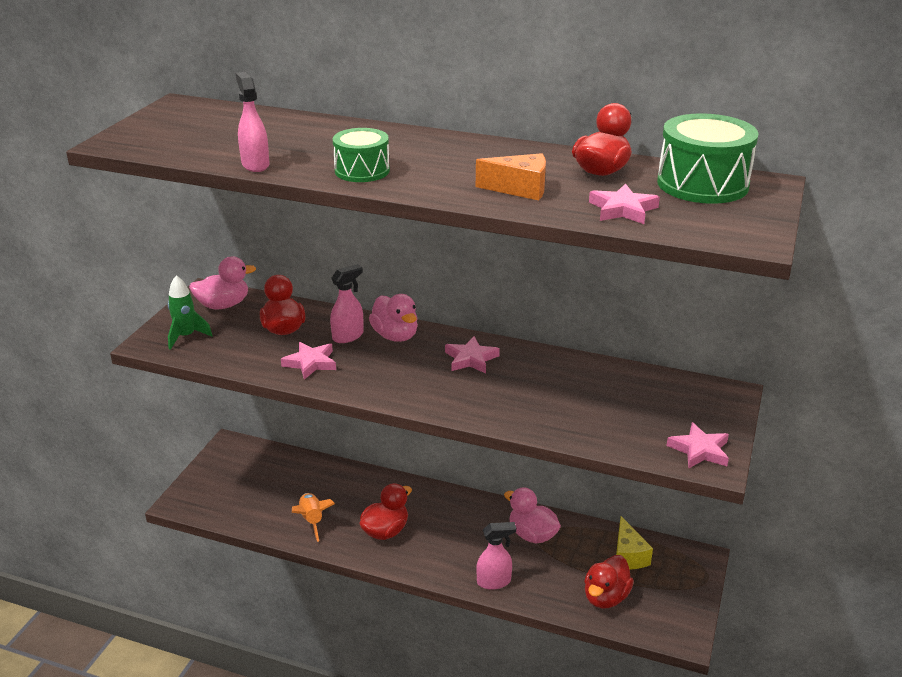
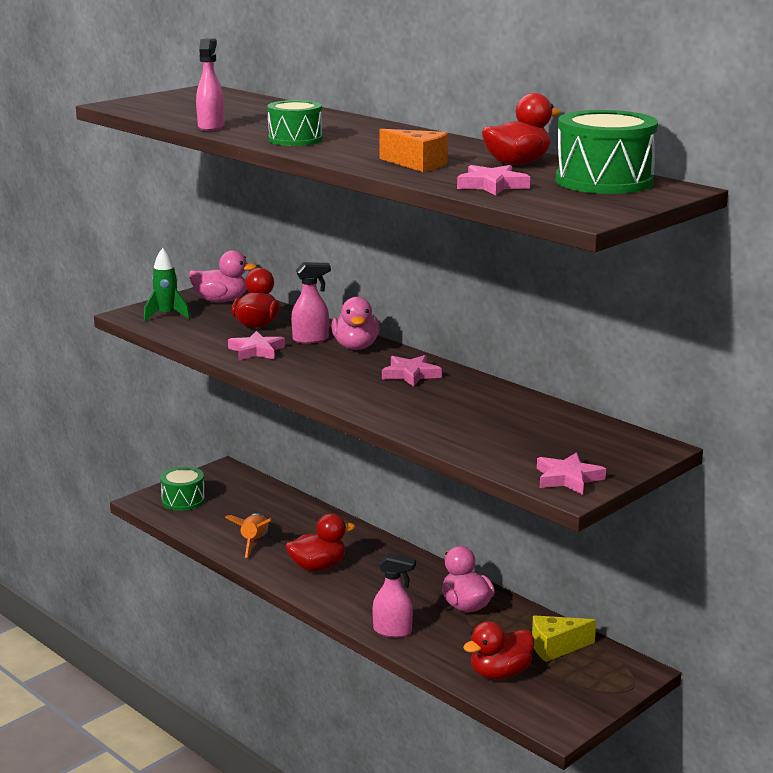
camera: 25 degrees right, 10 degrees down
(215, 491) = (183, 500): none -> green drum
(628, 555) = (556, 647): yellow cheese -> yellow cheese turned 60 degrees clockwise

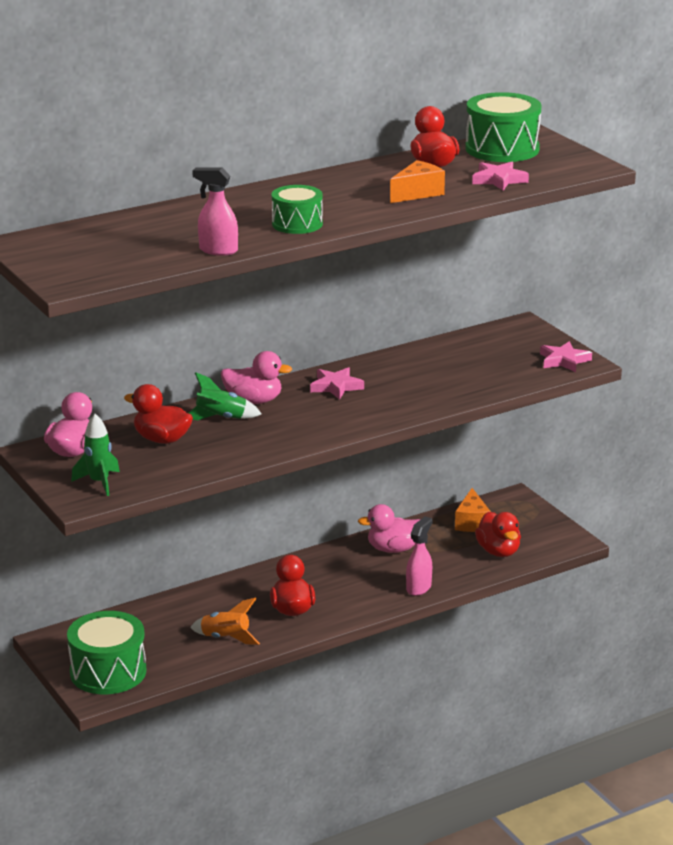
camera: 75 degrees left, 5 degrees up
(183, 500) = (108, 672): green drum -> green drum, size x1.59
(256, 351) = (235, 446): pink star -> none
(311, 339) = (221, 418): pink spray bottle -> green rocket
(556, 647) = (472, 522): yellow cheese -> orange cheese

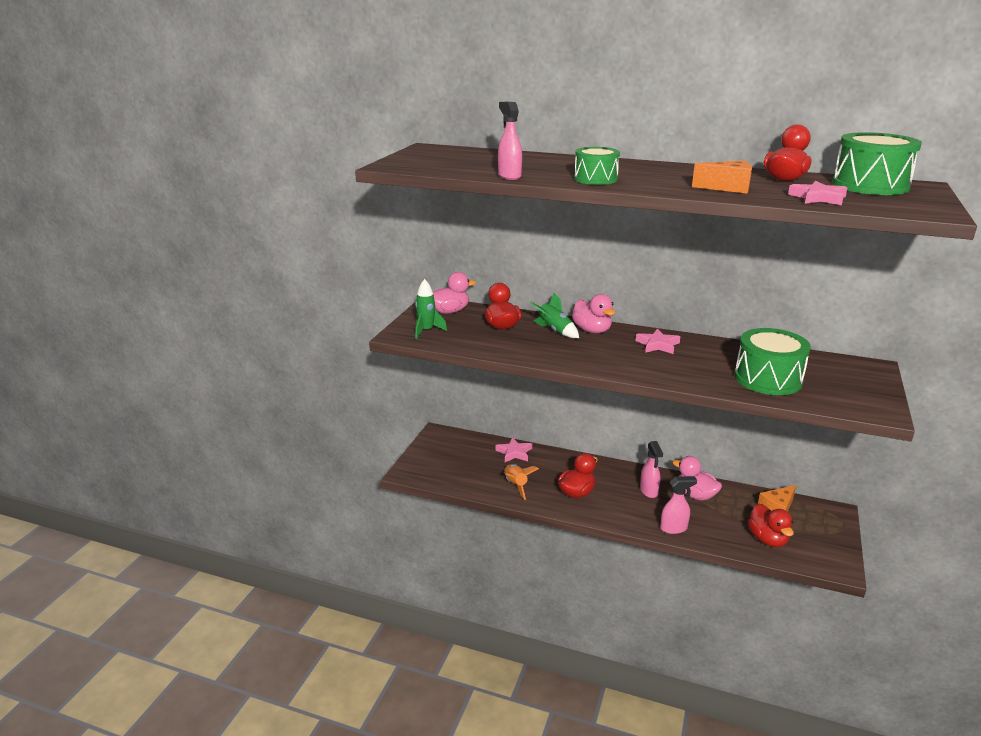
camera: 50 degrees right, 0 degrees up
(108, 672) = (433, 465): green drum -> green drum (768, 379)
(350, 569) = (649, 491): none -> pink spray bottle
(498, 551) = (767, 539): red duck -> red duck turned 45 degrees counterclockwise
(564, 360) = (866, 403): pink star -> pink star (514, 452)

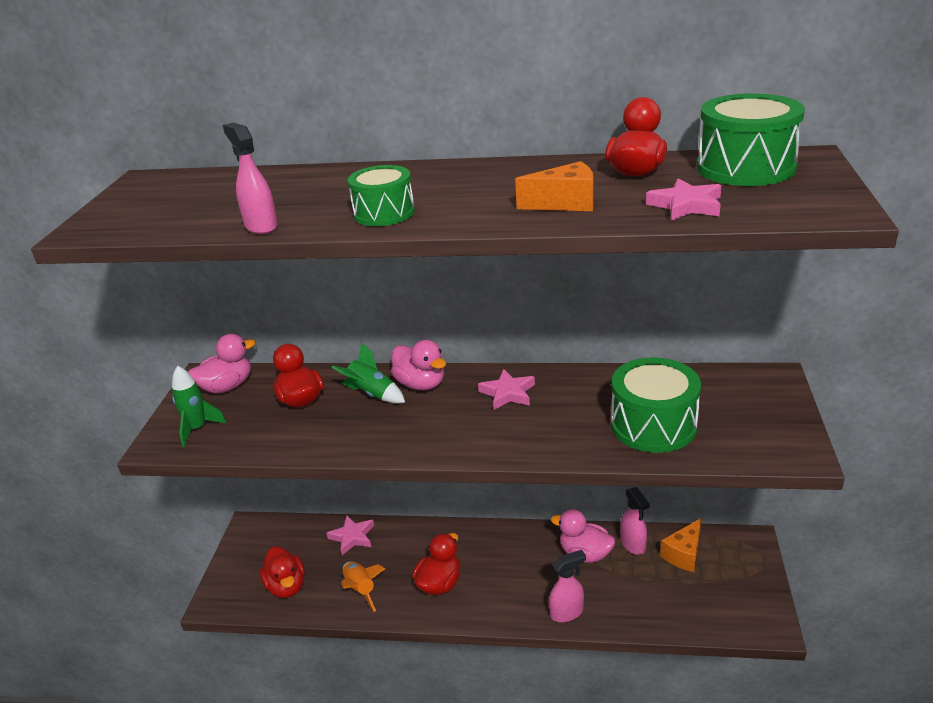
camera: 10 degrees left, 5 degrees up
(649, 491) = (528, 560): pink spray bottle -> pink spray bottle (633, 544)
(767, 539) = (680, 603): red duck -> red duck (286, 586)

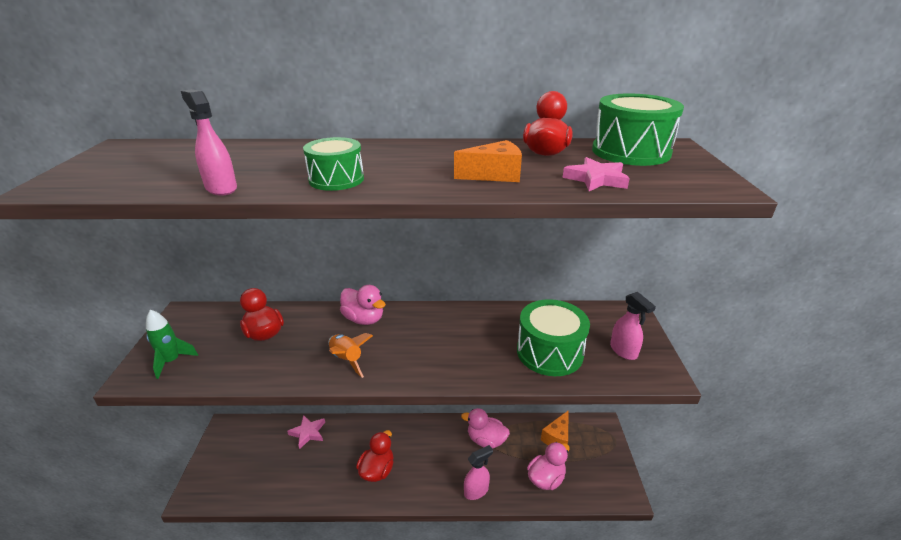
camera: 10 degrees left, 0 degrees up
(227, 387) = (201, 322): pink duck -> pink duck (546, 479)
(286, 586) = (253, 478): red duck -> none
(361, 590) = (314, 479): orange rocket -> orange rocket (347, 360)
(372, 394) = (324, 328): green rocket -> none
(508, 393) = (434, 326): pink star -> none
(633, 544) = (520, 431): pink spray bottle -> pink spray bottle (623, 351)

